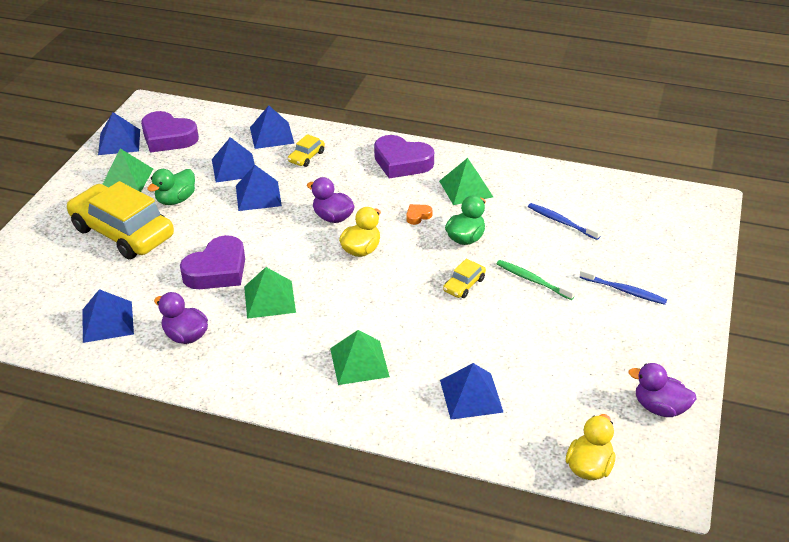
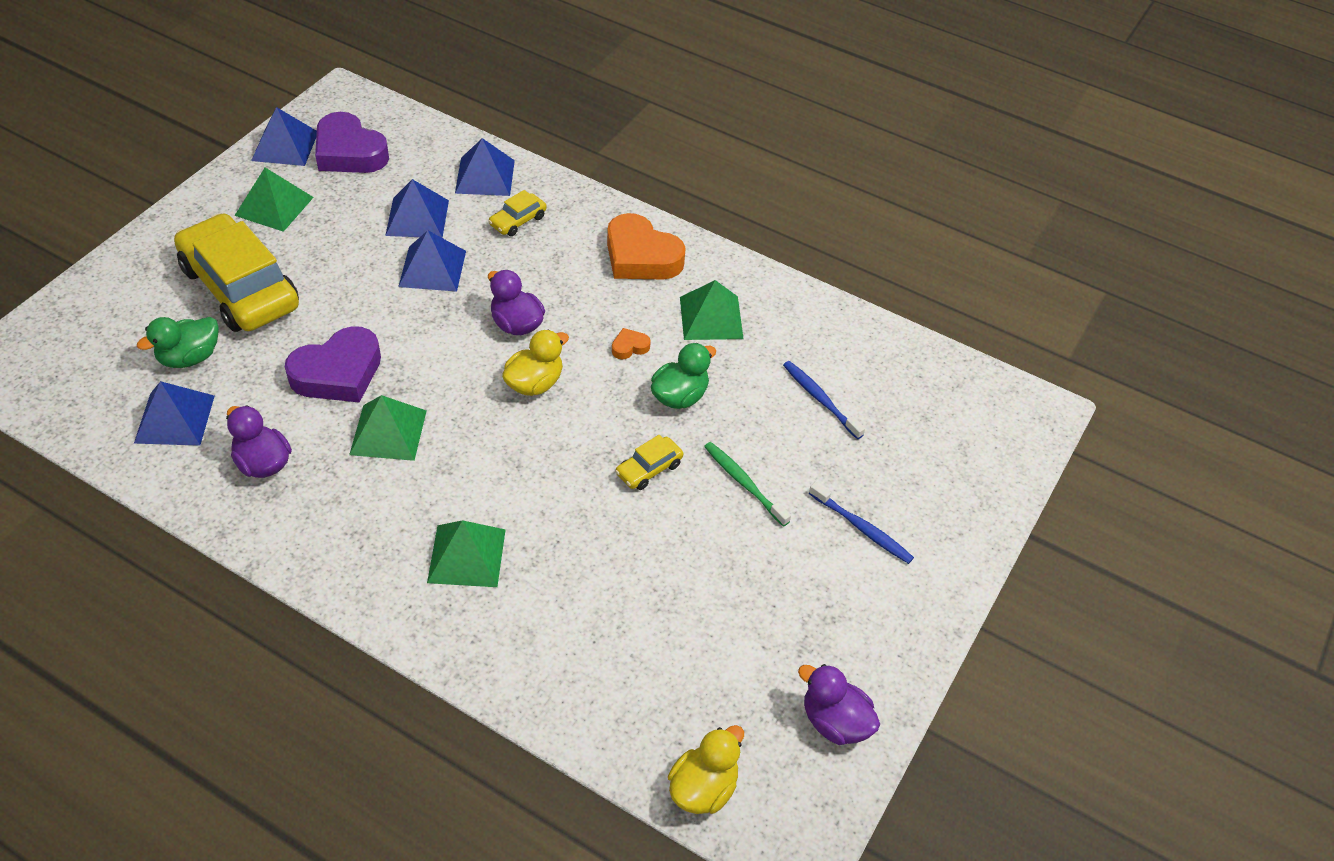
camera: 10 degrees right, 10 degrees up
(176, 200) = (325, 252): green duck -> green duck (189, 357)
(402, 162) = (641, 256): purple heart -> orange heart
(471, 395) = (591, 641): blue pyramid -> none

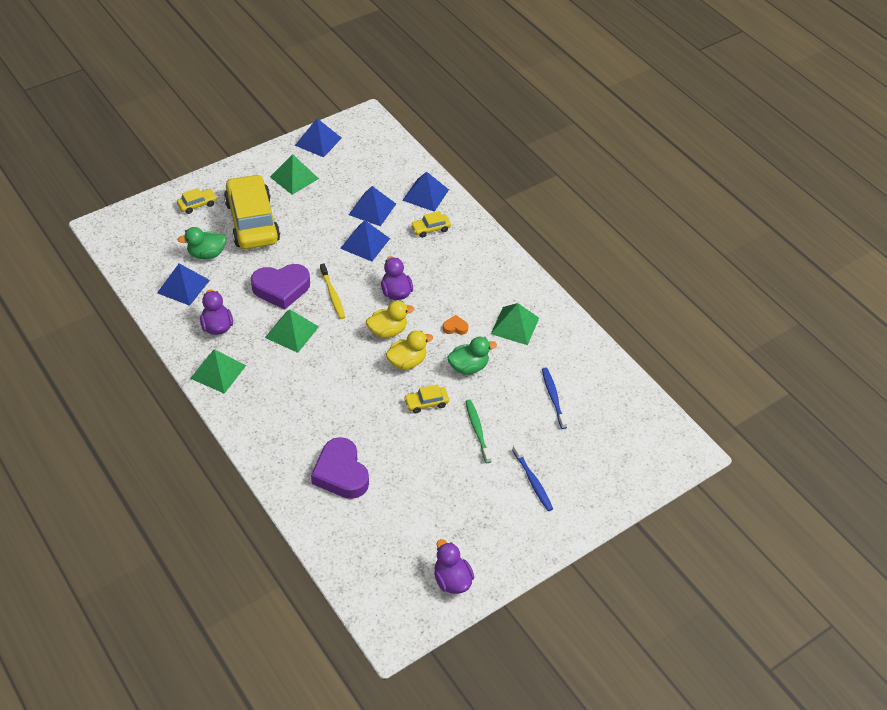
camera: 25 degrees right, 0 degrees up
(136, 288) = (197, 204): none -> yellow car
(349, 152) = (353, 156): purple heart -> purple heart (341, 473)
(423, 357) = (332, 295): none -> yellow toothbrush
(467, 555) = (299, 415): green pyramid -> green pyramid (218, 371)
(641, 256) = (493, 274): orange heart -> none
(703, 788) = (359, 585): yellow duck -> yellow duck (407, 362)

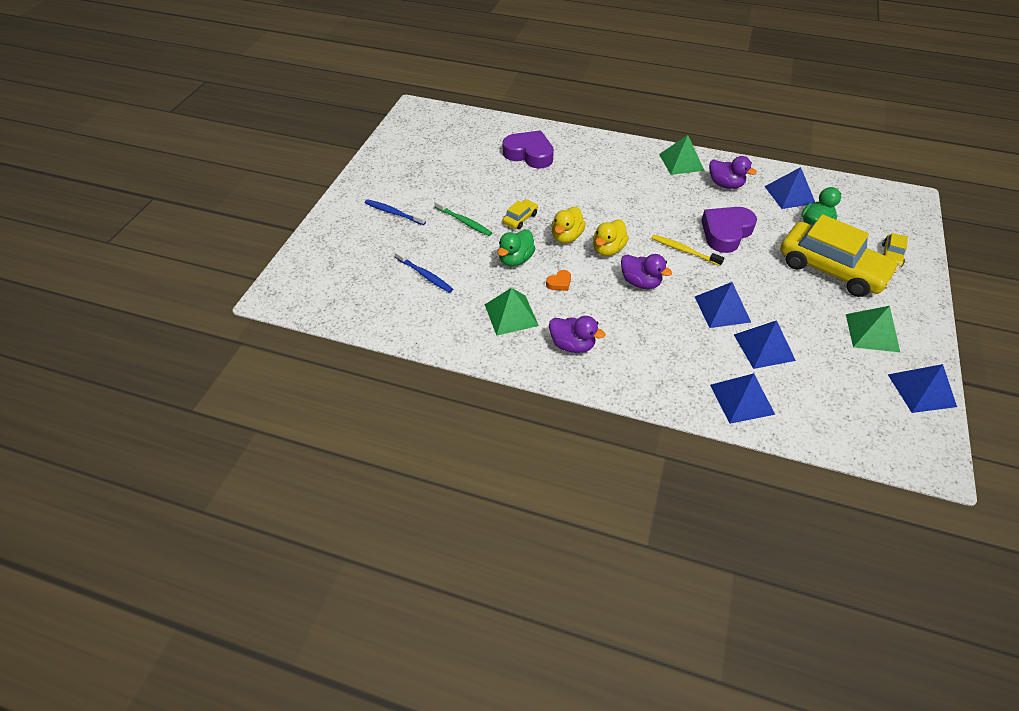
camera: 145 degrees right, 0 degrees up
(292, 332) = (673, 209): green pyramid -> none
(430, 229) = (688, 362): yellow car -> none
(452, 580) = (402, 142): purple duck -> purple duck (572, 345)

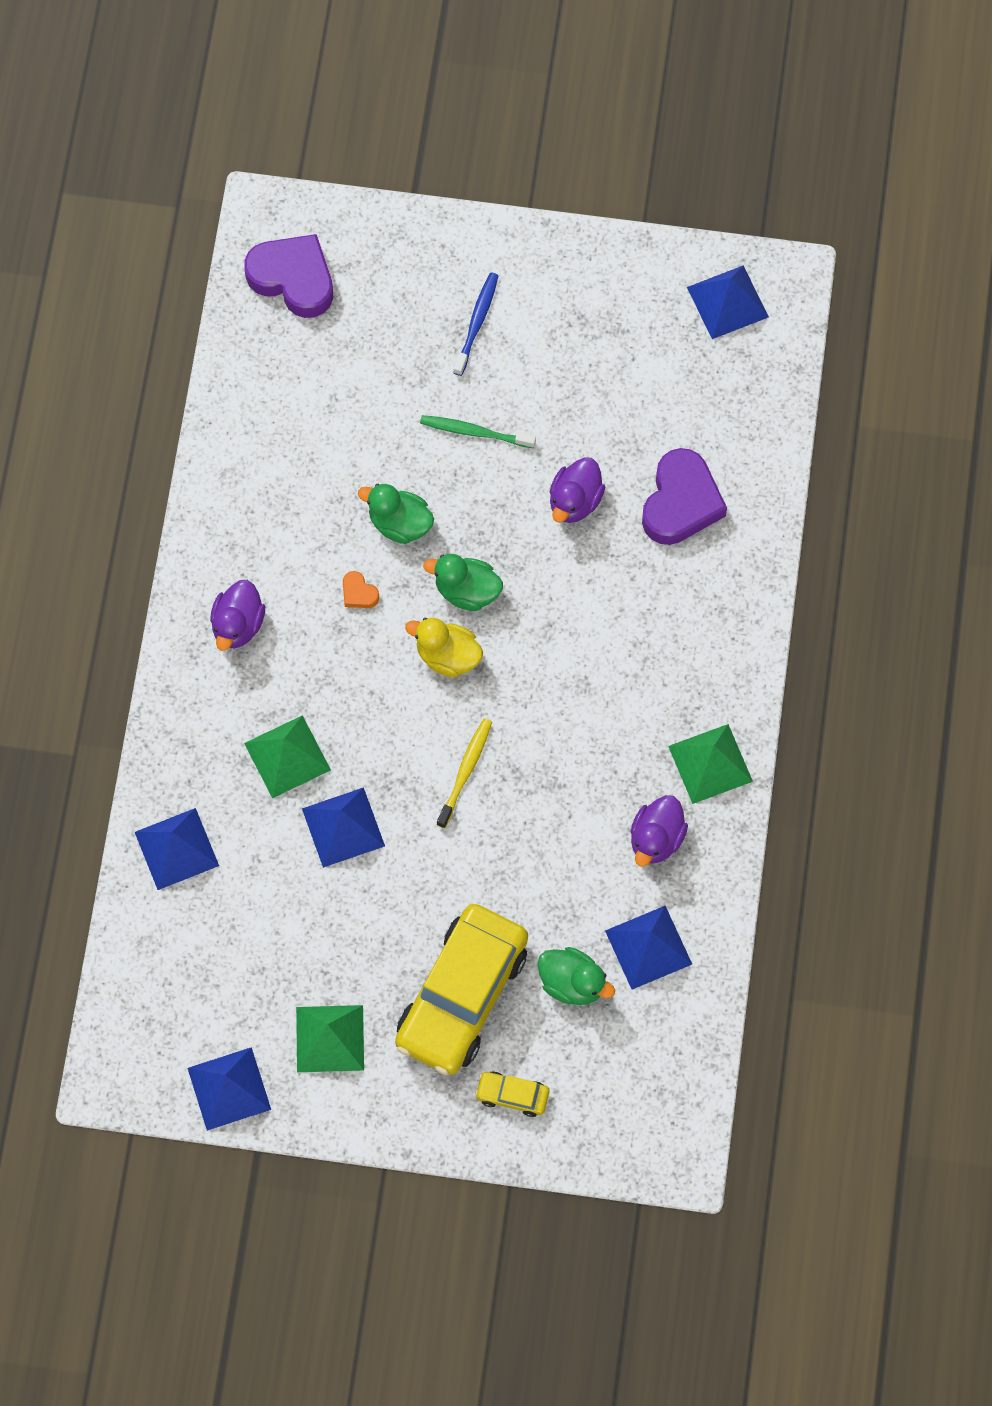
camera: 80 degrees right, 20 degrees up
(425, 275) = (342, 403): blue toothbrush -> none
(464, 222) = (475, 432): green toothbrush -> green toothbrush turned 75 degrees clockwise
(511, 315) = (282, 536): green pyramid -> green pyramid (287, 756)
(520, 218) = (498, 515): yellow car -> none
(566, 237) = (466, 591): yellow duck -> green duck
(640, 282) = (380, 709): purple duck -> purple duck (575, 501)
(726, 232) = (523, 837): purple heart -> purple heart (293, 279)
(764, 347) = (276, 883): blue pyramid -> blue pyramid (727, 302)

